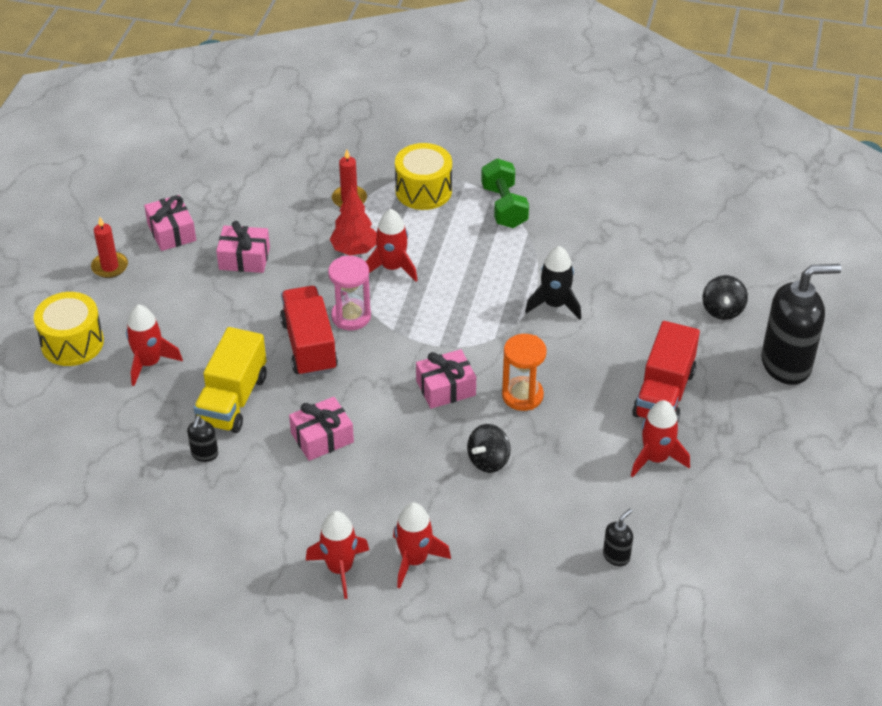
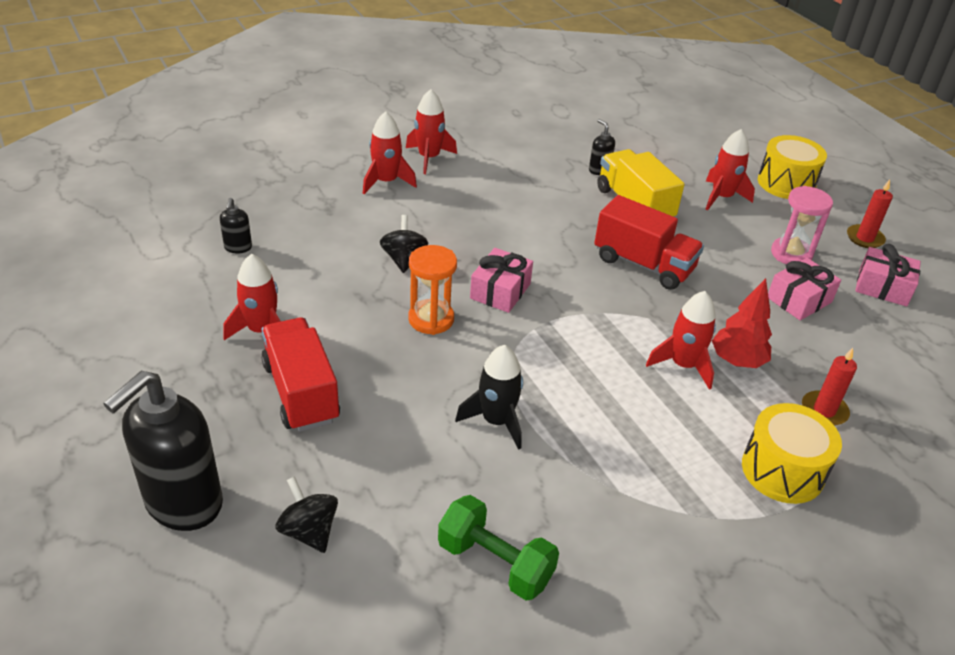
camera: 135 degrees right, 5 degrees down
(322, 438) = (542, 214): pink gift -> none
(351, 316) = (649, 303): pink hourglass -> pink hourglass (791, 254)
(504, 207) = (684, 509): green dumbbell -> green dumbbell (495, 563)

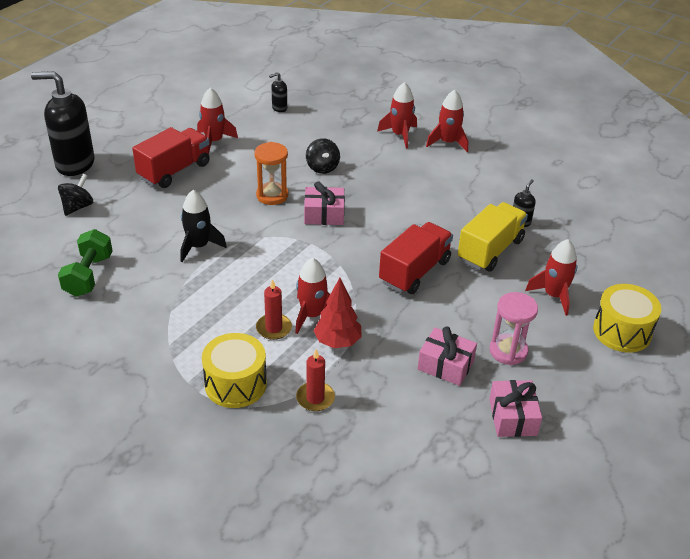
camera: 65 degrees right, 0 degrees up
(404, 259) = (322, 167): black spinning top -> black spinning top turned 105 degrees clockwise
(643, 264) = (415, 272): red truck -> red truck turned 150 degrees counterclockwise
(864, 238) = (582, 397): red candle -> red candle (274, 328)

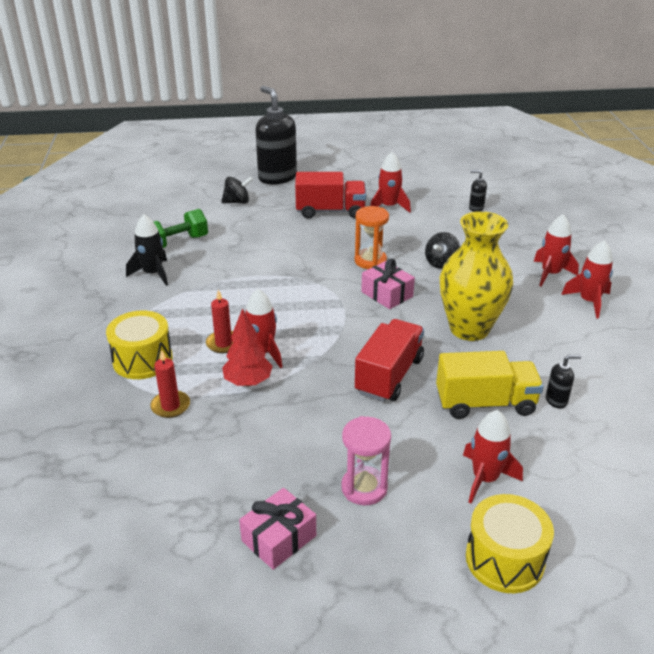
camera: 50 degrees right, 5 degrees down
(199, 246) = (266, 264): black rocket -> black rocket (153, 274)
(411, 206) = (469, 329): none -> yellow vase
(415, 272) = (389, 376): red truck -> red truck turned 60 degrees counterclockwise
(445, 365) = (295, 457): pink gift -> none

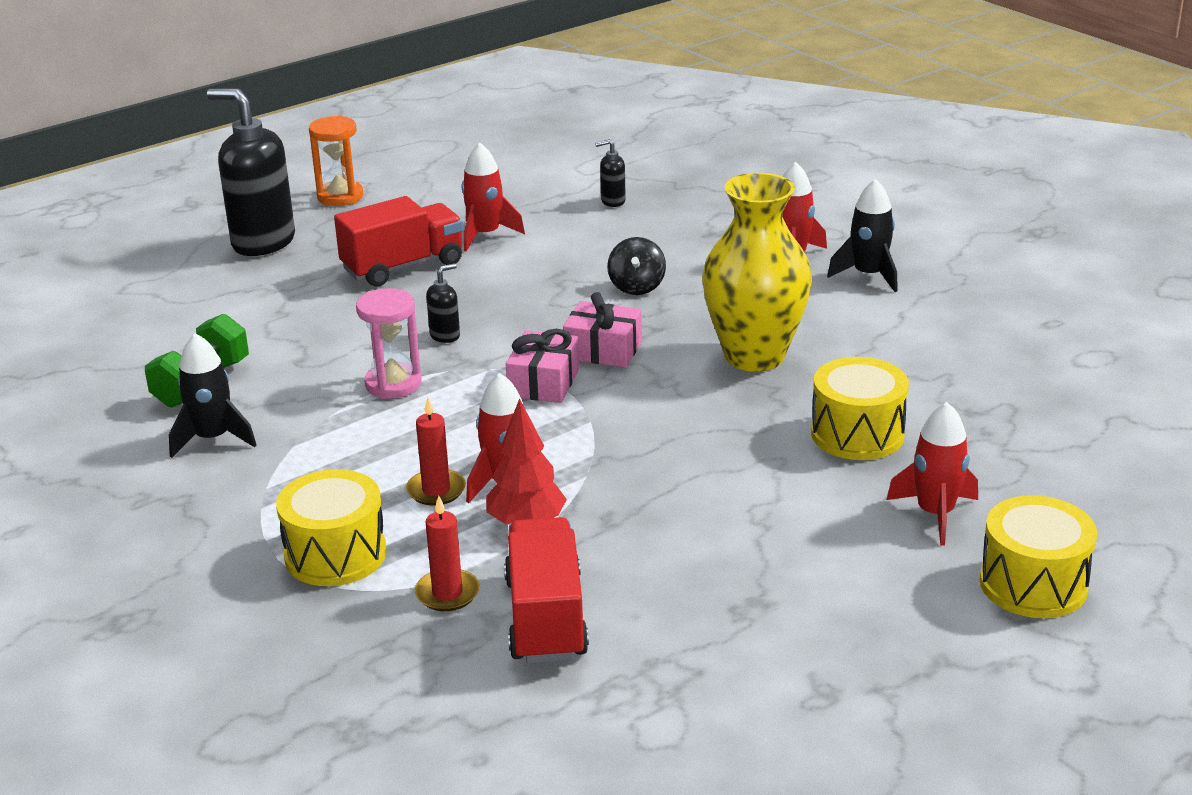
camera: 30 degrees left, 5 degrees down
(237, 202) = (236, 296): black spinning top -> none
(279, 538) = (761, 675): pink gift -> pink gift (543, 382)
(364, 488) = (807, 580): pink hourglass -> pink hourglass (393, 384)
(370, 261) = (535, 315): orange hourglass -> orange hourglass (340, 196)
(389, 376) = (709, 446): red truck -> red truck (546, 618)
(485, 403) = (857, 434): yellow truck -> yellow drum
(556, 400) = (935, 400): black soap dispenser -> black soap dispenser (445, 336)
(589, 301) = (868, 275): red rocket -> black rocket

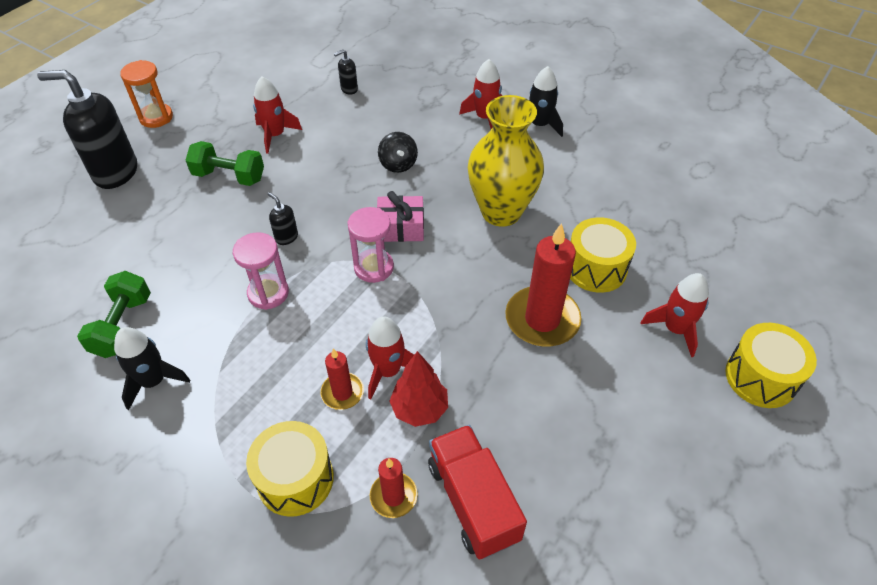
camera: 20 degrees left, 20 degrees up
(403, 266) = (229, 176): red truck -> green dumbbell
(445, 336) = (286, 237): black soap dispenser -> black soap dispenser turned 75 degrees counterclockwise
(543, 382) = (374, 267): pink gift -> pink hourglass
(745, 471) = (542, 319): none -> red candle

